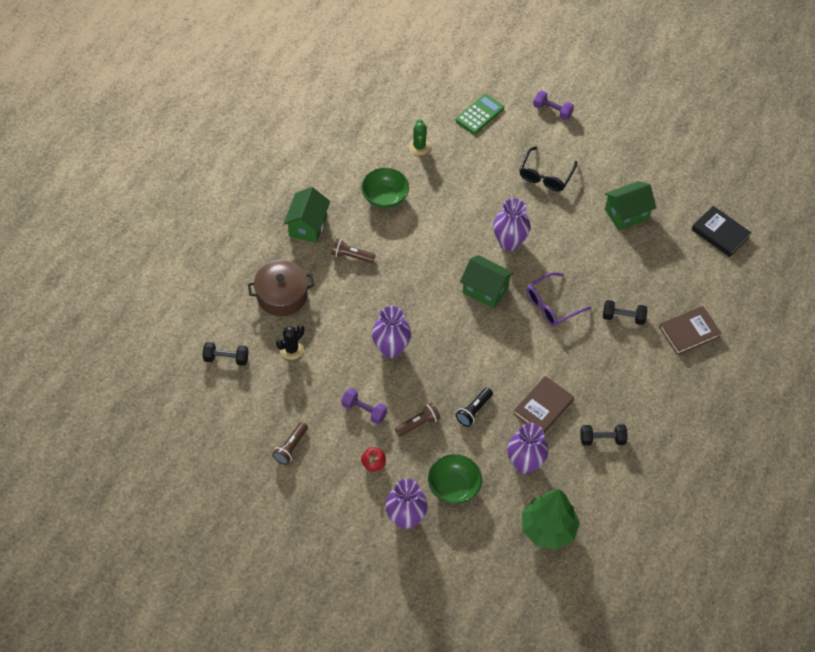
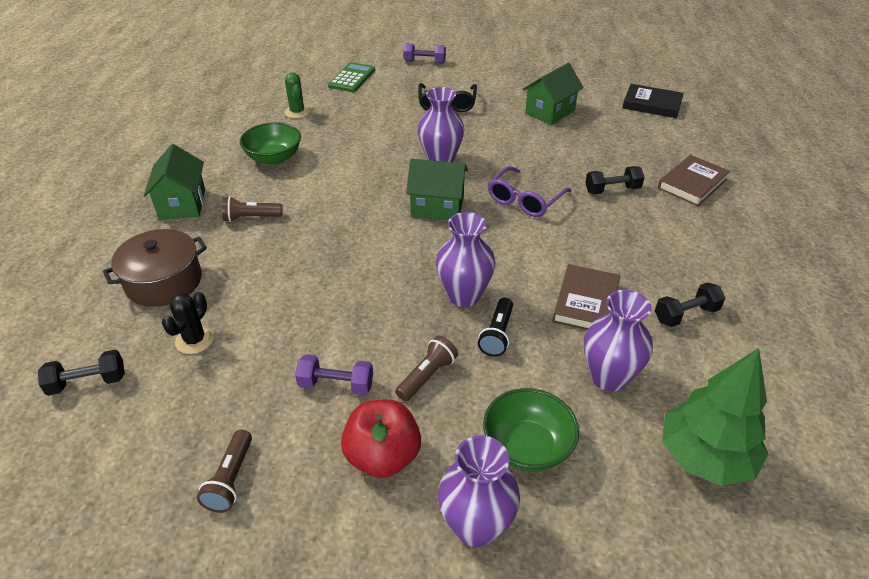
camera: 20 degrees left, 15 degrees down
(373, 464) = (383, 456): red apple -> red apple, size x1.77
(391, 348) = (344, 297): purple vase -> purple vase (464, 295)

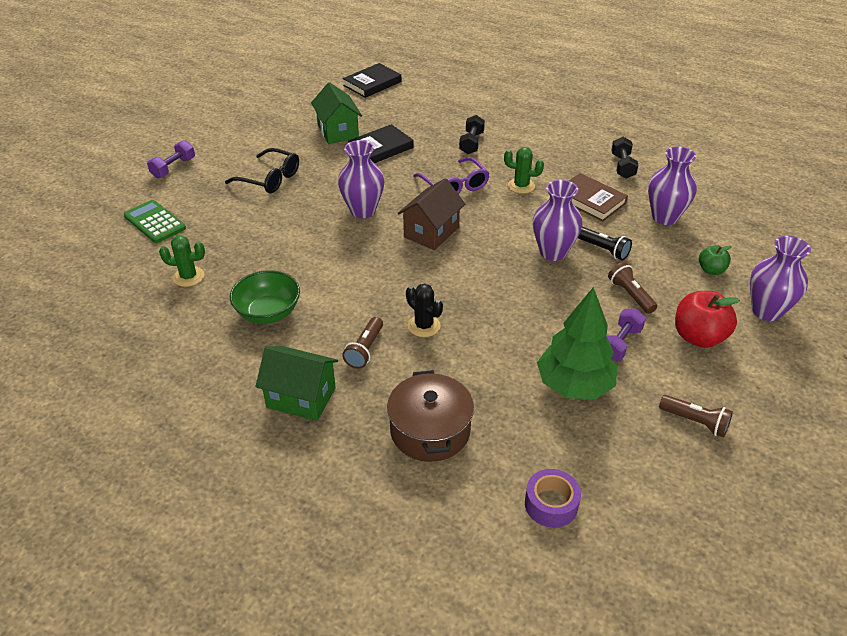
camera: 65 degrees left, 0 degrees up
(88, 382) = (551, 504): black dumbbell -> purple tape
(195, 340) = (528, 420): black cactus -> black cactus (424, 326)
(437, 207) = (431, 232): green house -> brown house
(527, 447) = (711, 270): green bowl -> green apple
(546, 141) = (380, 148): none -> black book
(566, 243) = (521, 186): none -> green cactus
(692, 184) = (489, 109): brown book -> none
(705, 457) = (740, 206): green tree -> green tree (574, 385)

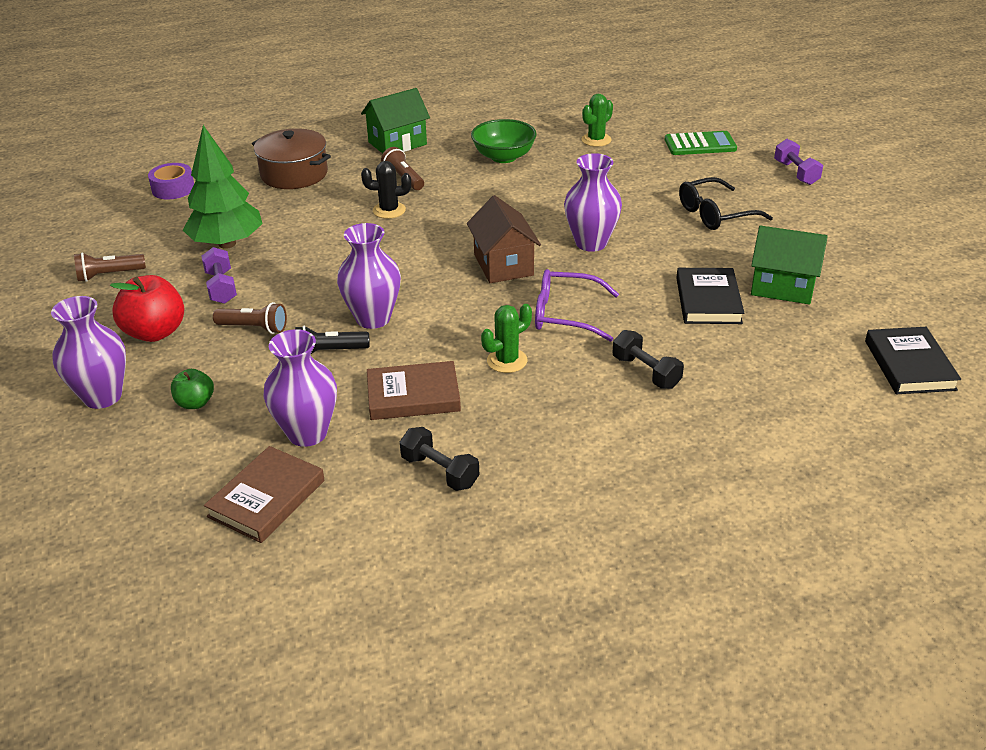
camera: 130 degrees right, 5 degrees down
(714, 203) = (266, 498): none -> brown book

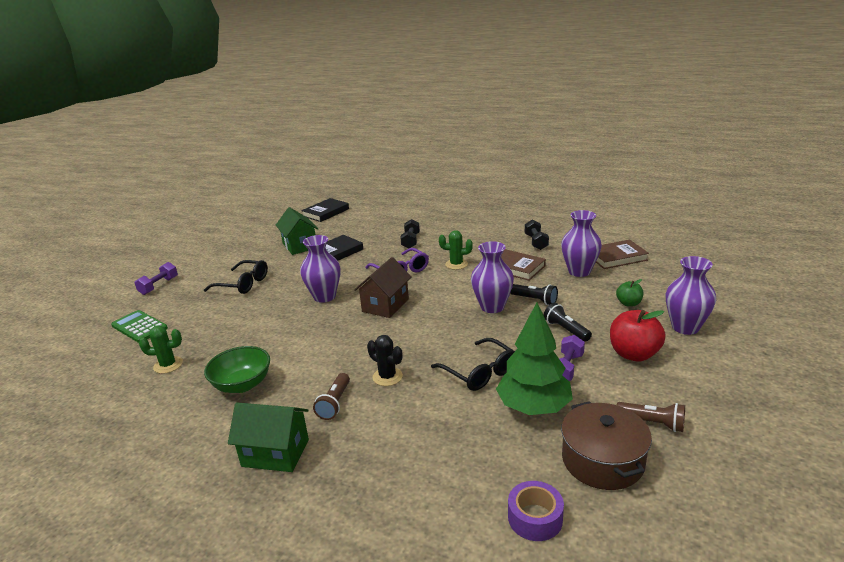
camera: 135 degrees left, 10 degrees down
(254, 328) = (566, 330): brown flashlight -> black flashlight
(294, 174) = (404, 465): brown pot -> brown pot (602, 460)
(306, 248) = (480, 372): none -> black glasses

